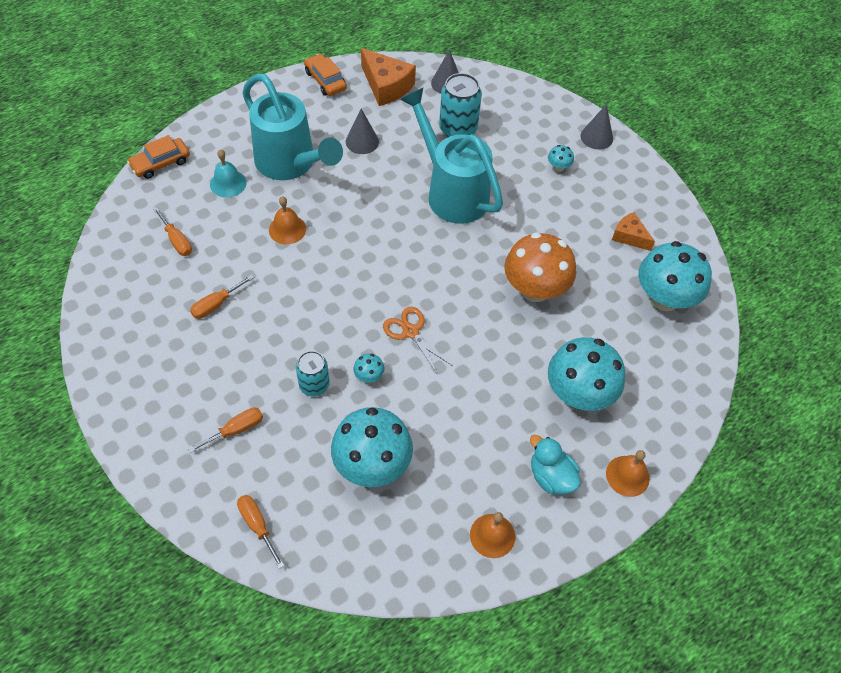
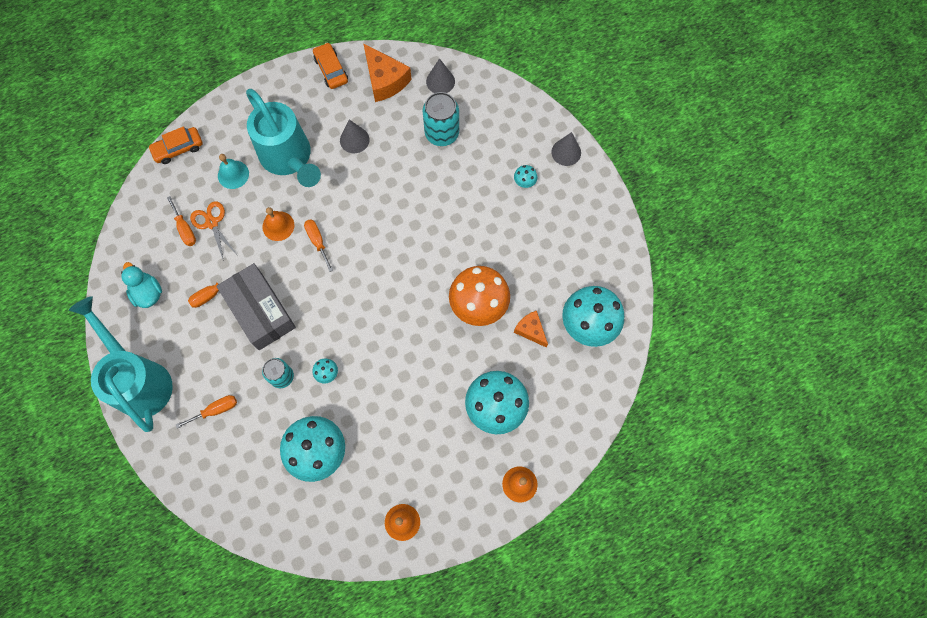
camera: 10 degrees right, 15 degrees up
(257, 525) = (223, 493): orange screwdriver -> orange screwdriver (317, 241)
(277, 317) = (260, 311): none -> grey box
(410, 332) = (367, 335): orange scissors -> orange scissors (212, 223)
(452, 192) = (425, 200): turquoise watering can -> turquoise watering can (139, 380)
(551, 476) = (458, 478): turquoise duck -> turquoise duck (148, 293)
(629, 236) = (572, 260): orange cheese -> orange cheese (531, 330)

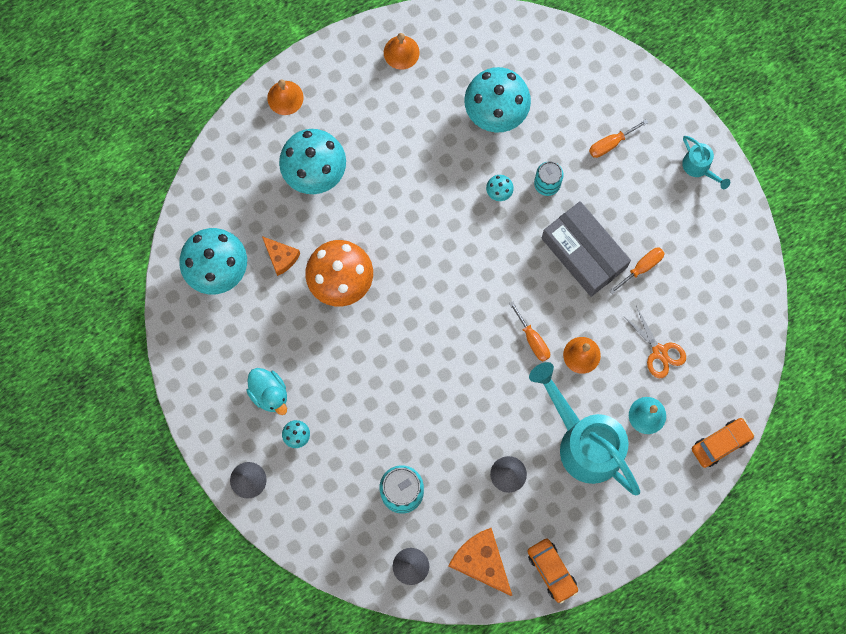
camera: 175 degrees right, 5 degrees up
(139, 380) = (699, 167): turquoise watering can -> turquoise watering can, size x0.45
(148, 293) = (713, 263): turquoise duck -> turquoise duck (269, 393)
(185, 229) = (689, 341): orange screwdriver -> none

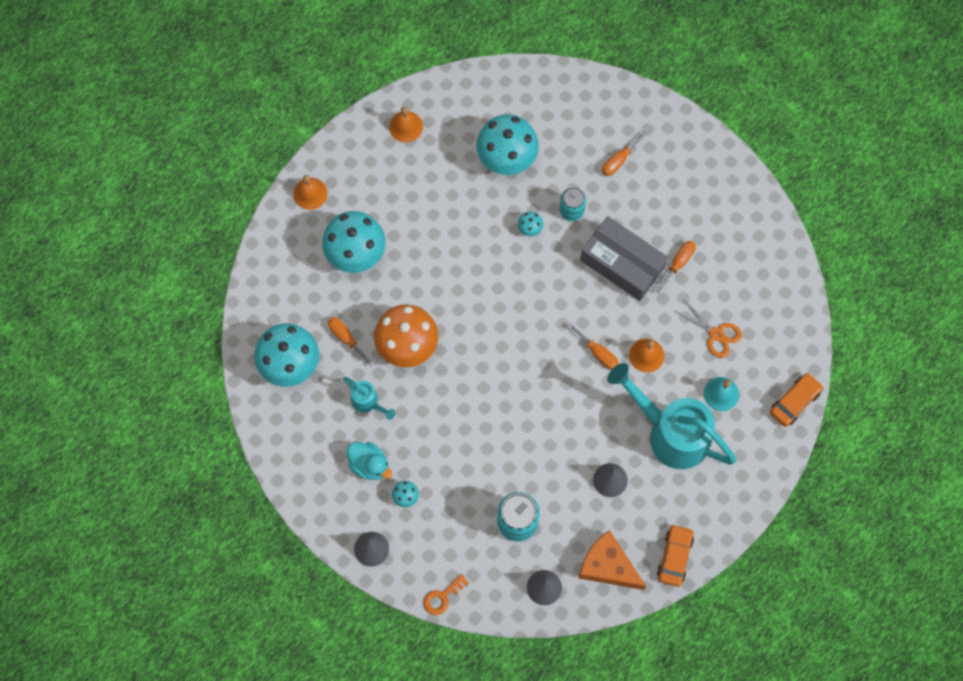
camera: 15 degrees left, 5 degrees down
(281, 257) = (346, 338): orange cheese -> orange screwdriver
(305, 548) = (442, 597): none -> orange key
(552, 571) = (674, 557): orange car -> orange car turned 120 degrees counterclockwise
(699, 167) = (704, 161): turquoise watering can -> turquoise watering can (368, 402)

